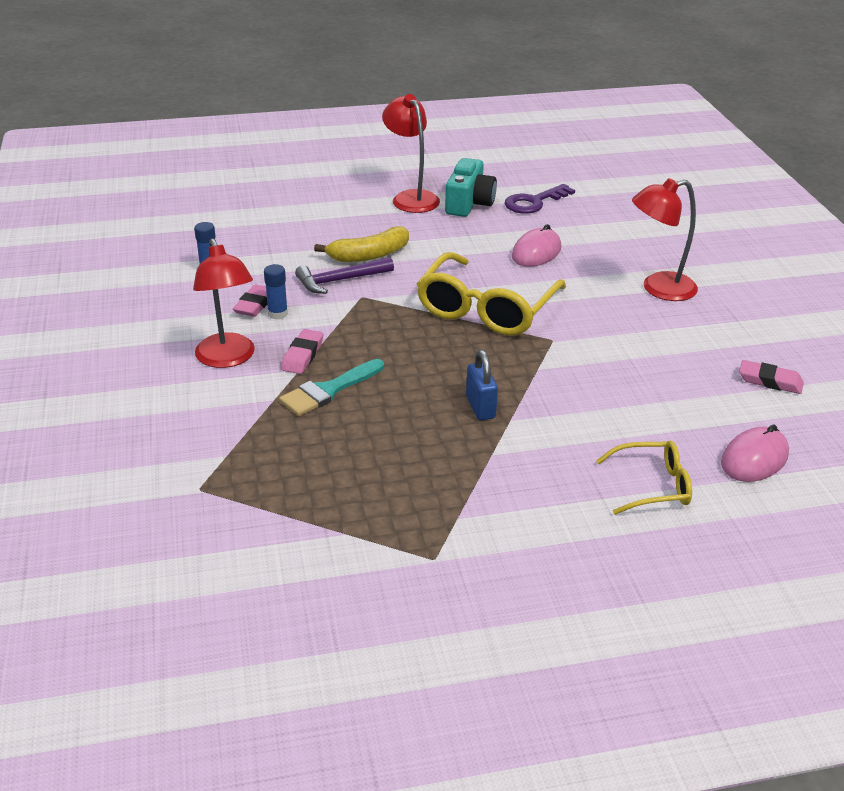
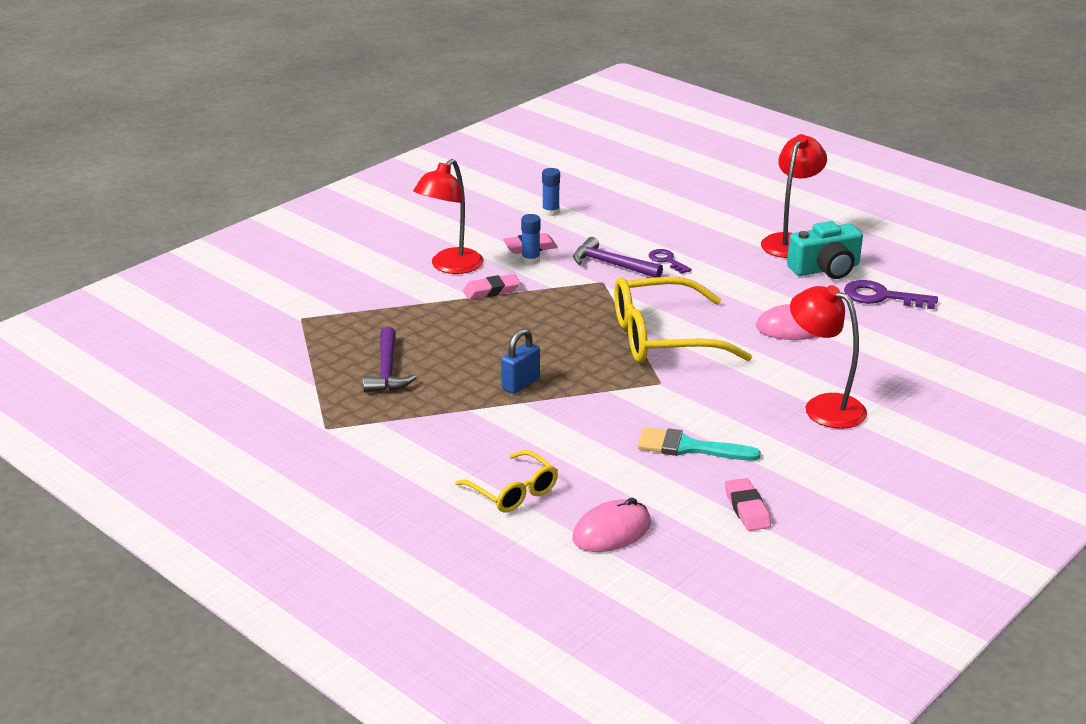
camera: 55 degrees right, 5 degrees down
(328, 390) = (462, 317): turquoise brush -> turquoise brush (688, 447)
(369, 255) = (667, 261): yellow banana -> purple key
(370, 474) = (387, 370): none -> purple hammer
(754, 459) = (612, 531): pink mouse -> pink mouse turned 45 degrees counterclockwise

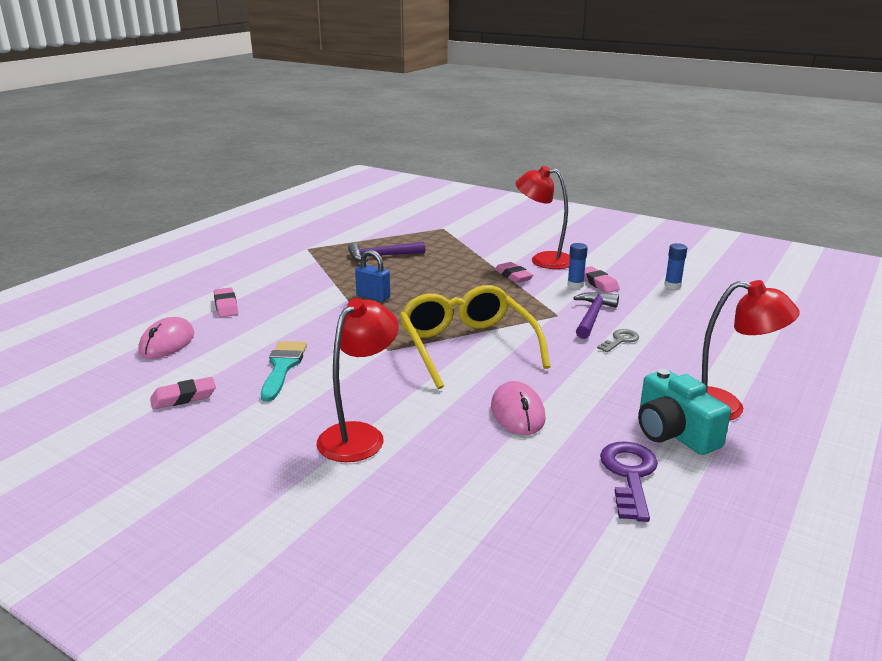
camera: 80 degrees right, 5 degrees down
(513, 492) = (226, 306): yellow glasses -> pink eraser
(612, 531) = (167, 343): pink mouse -> pink mouse turned 60 degrees clockwise
(667, 261) = (620, 340): purple key -> grey key

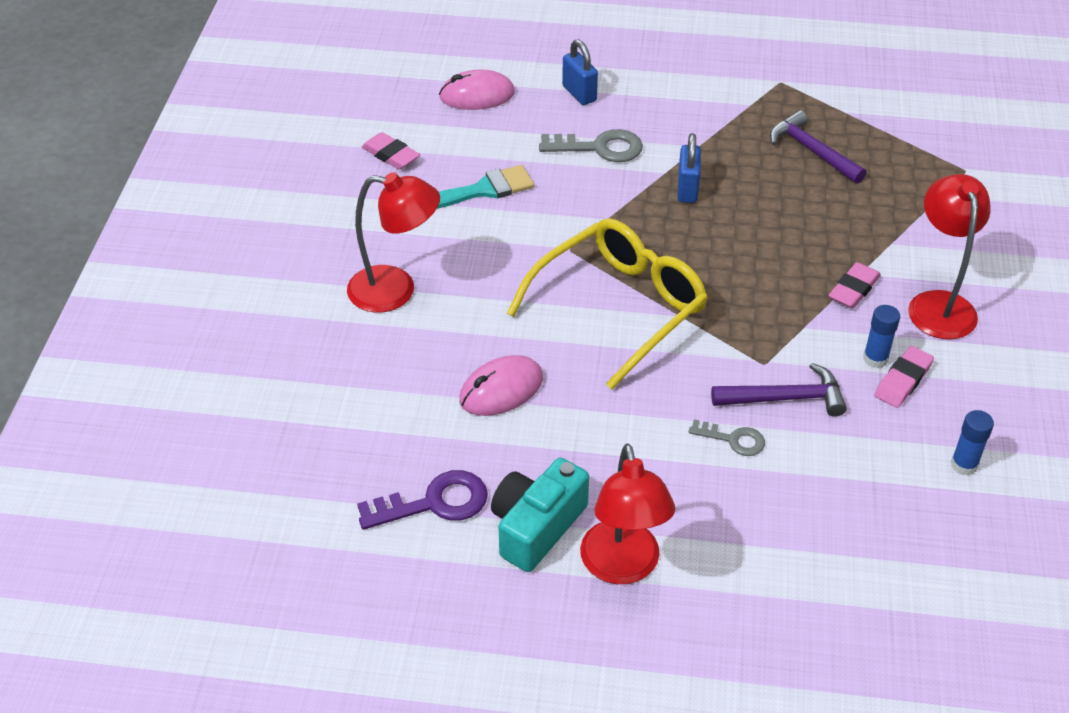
camera: 65 degrees right, 20 degrees up
(226, 306) = (579, 93): pink eraser -> blue padlock
(294, 313) = (599, 148): none -> grey key

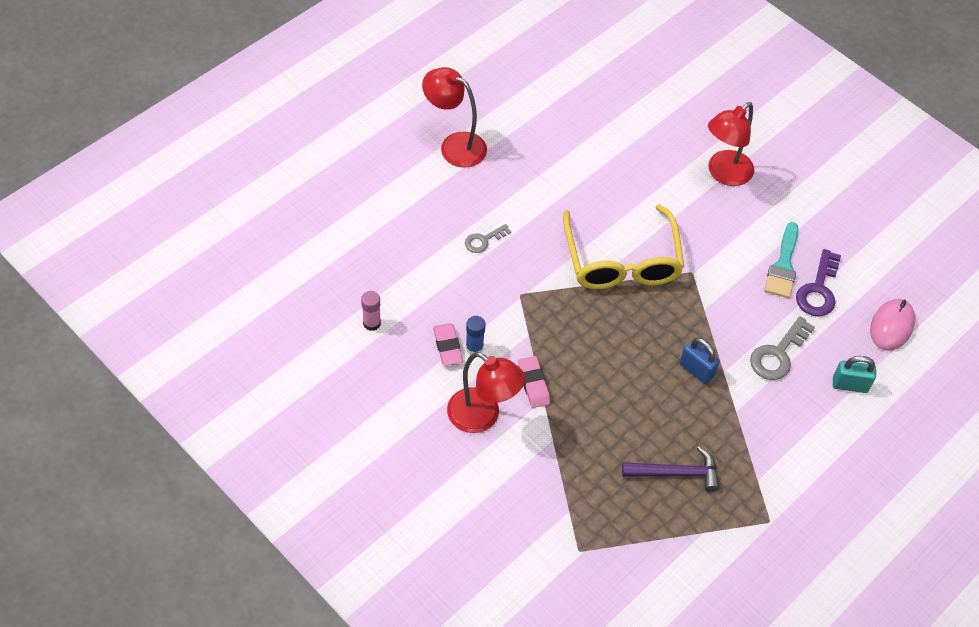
camera: 125 degrees right, 10 degrees up
(391, 155) = (857, 242): pink eraser -> none
(434, 503) = (558, 104): purple key -> purple key (818, 290)
(501, 389) = (607, 172): pink mouse -> none
(536, 527) = (508, 131): turquoise camera -> none
(579, 93) = (849, 385): blue padlock -> turquoise padlock
(785, 398) = (487, 283): purple hammer -> none
(964, 465) = (372, 323): blue glue stick -> pink glue stick

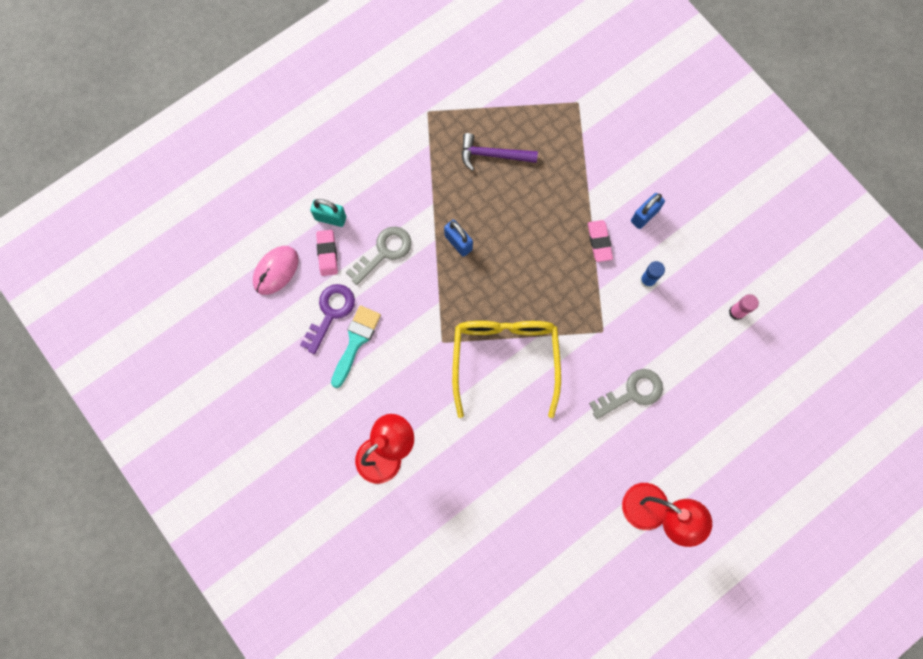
camera: 170 degrees left, 20 degrees up
(447, 346) = (670, 283): pink eraser -> pink eraser (327, 254)
(482, 417) = (644, 216): red lamp -> blue padlock
(484, 240) = (632, 393): grey key -> grey key, size x1.64

